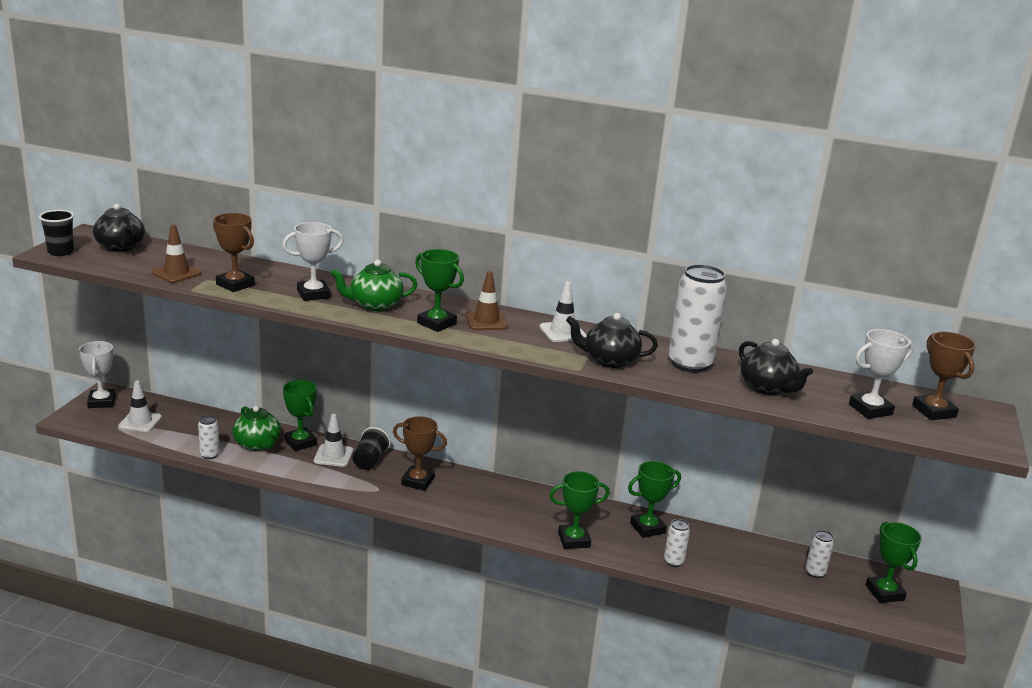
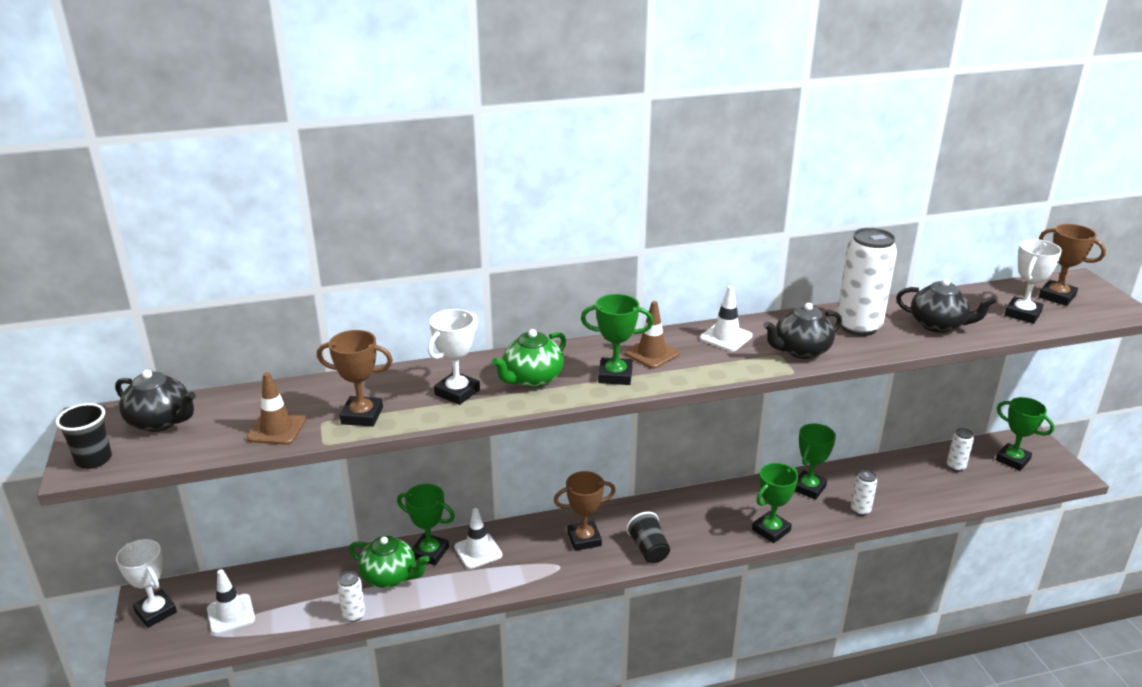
camera: 30 degrees left, 5 degrees up
(370, 461) = (517, 539): black cup -> black cup (648, 549)

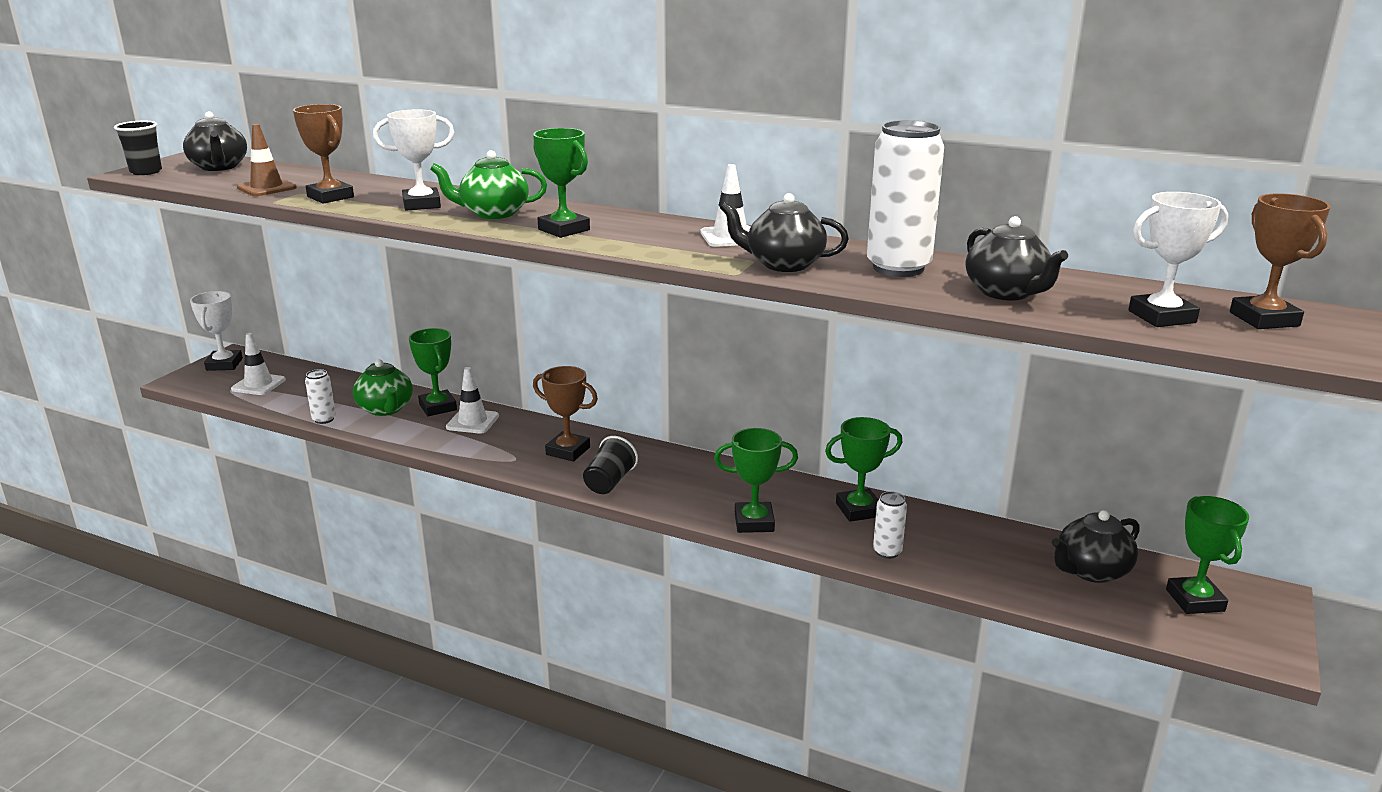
camera: 40 degrees right, 5 degrees down
(651, 353) = (631, 227): brown traffic cone -> none
(955, 466) = (1091, 571): white can -> black teapot

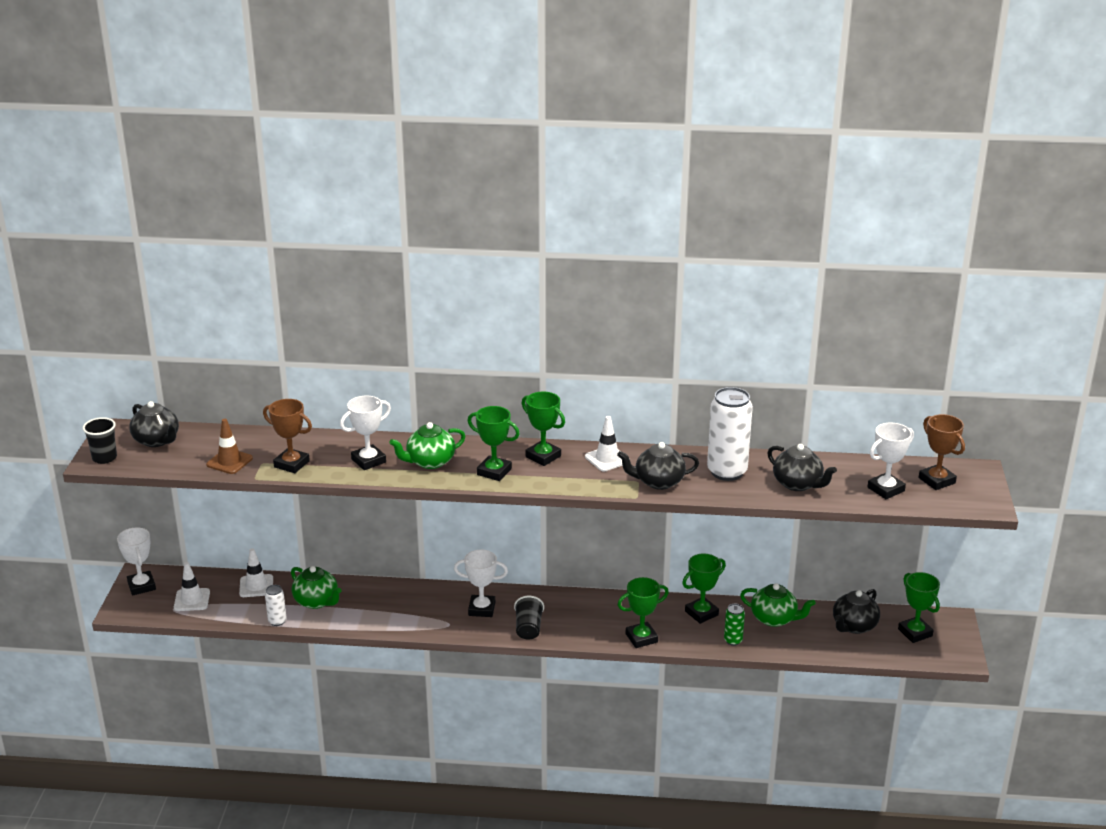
camera: 20 degrees left, 5 degrees up
(438, 407) = (355, 591): green trophy -> green trophy (543, 456)
(472, 422) = (393, 598): white traffic cone -> white traffic cone (256, 586)
(568, 451) = (482, 609): brown trophy -> white trophy
(887, 552) = (733, 640): white can -> green can
(965, 537) = (774, 619): none -> green teapot

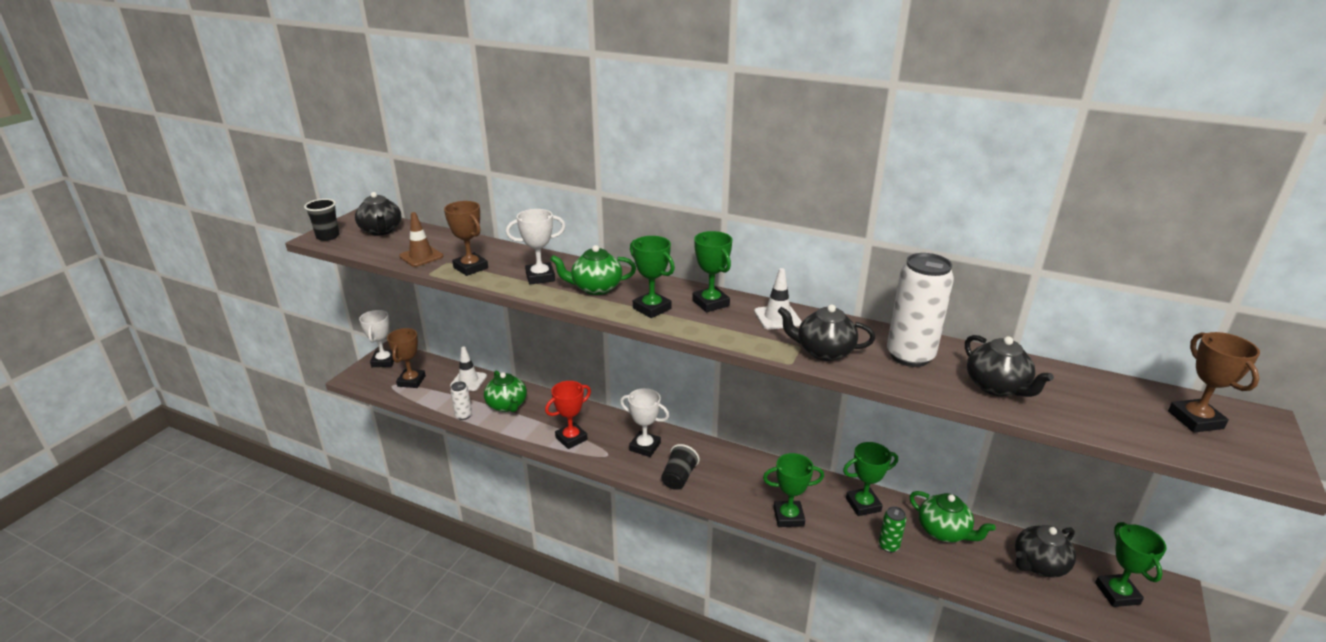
camera: 20 degrees right, 0 degrees up
(192, 600) = (411, 381): white traffic cone -> brown trophy
(404, 618) = (571, 438): none -> red trophy
(885, 489) = (1118, 417): white trophy -> none

